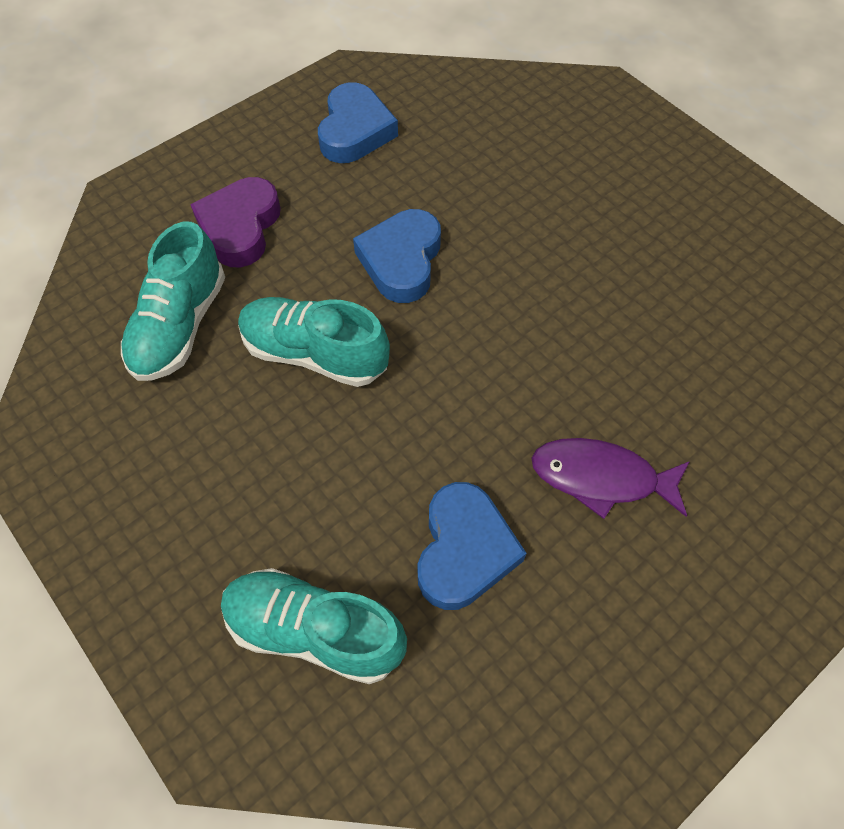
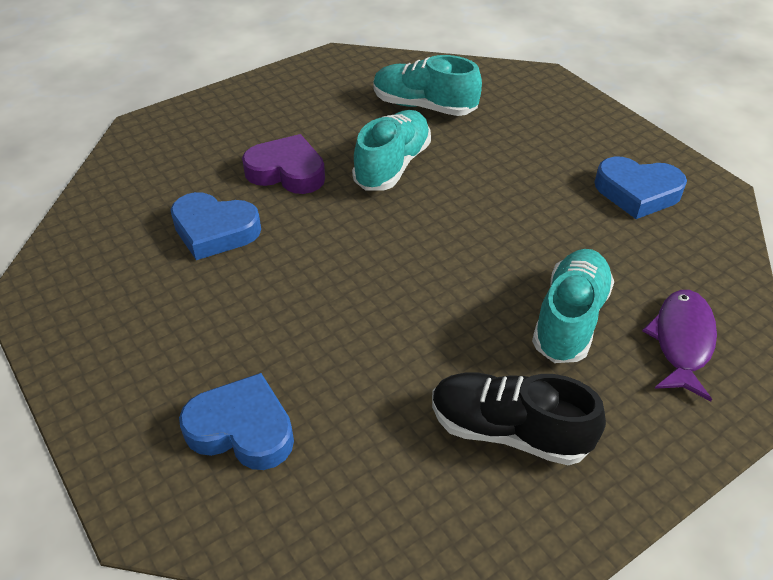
camera: 95 degrees right, 15 degrees down
(240, 227) = (516, 130): purple heart -> purple heart (287, 171)
(315, 630) = (186, 162): turquoise shoe -> turquoise shoe (570, 319)
(401, 261) = (482, 213): blue heart -> blue heart (242, 429)
(601, 477) = (249, 314): purple fish -> purple fish (682, 341)
(687, 241) = (509, 431): none -> black shoe

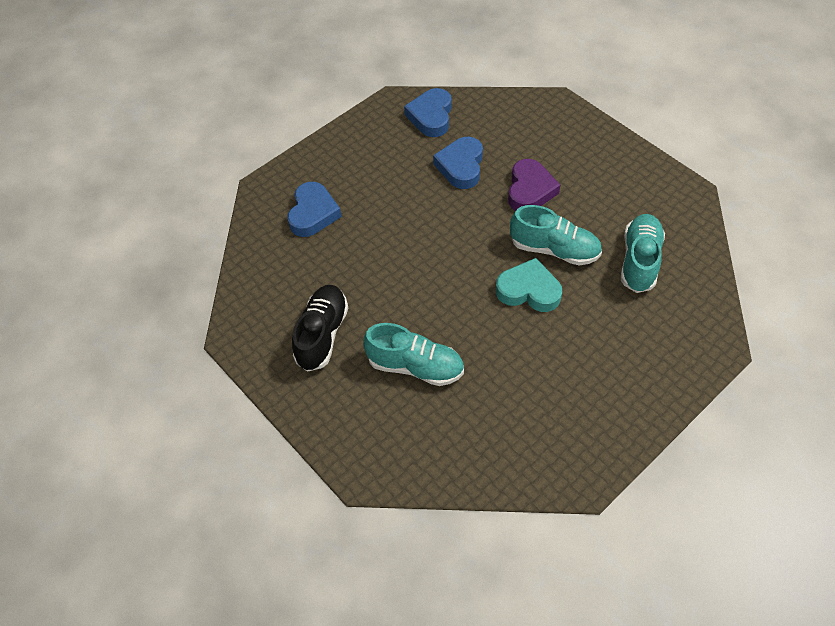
camera: 85 degrees right, 10 degrees up
(453, 195) = (528, 290): none -> turquoise heart
(637, 192) = (564, 416): blue heart -> blue heart (431, 116)
(682, 341) = (405, 434): purple fish -> none

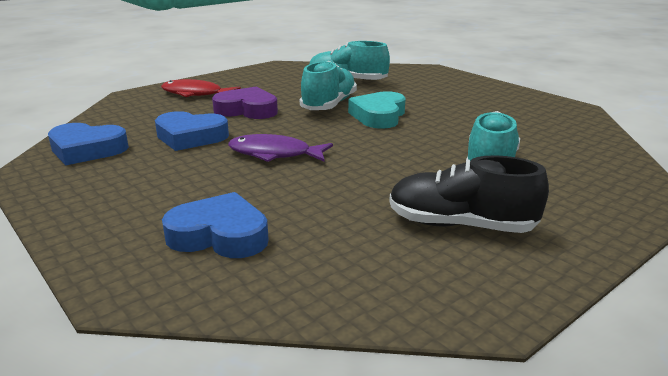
camera: 90 degrees left, 30 degrees down
(431, 223) = (274, 154): none -> purple fish
(569, 145) = (195, 94): none -> red fish

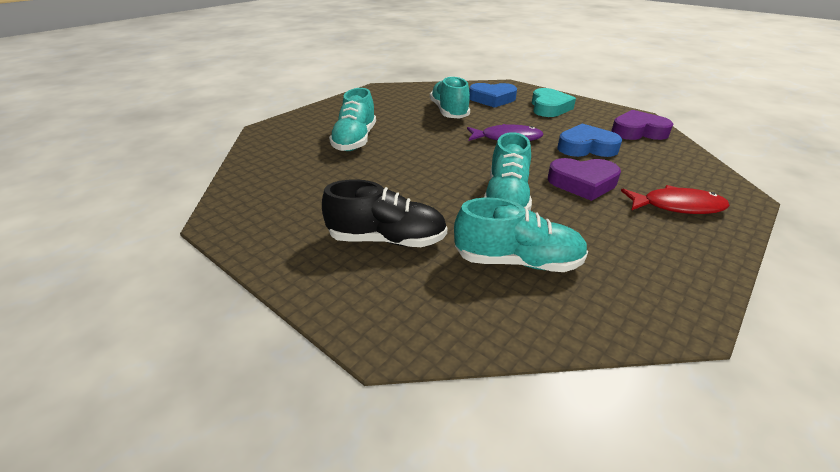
camera: 170 degrees right, 10 degrees up
(87, 150) = (638, 131): blue heart -> purple heart
(331, 207) = (449, 112): none -> turquoise shoe
(379, 116) = (446, 186): turquoise heart -> turquoise heart (549, 107)
(460, 225) = (383, 109): black shoe -> black shoe (387, 239)

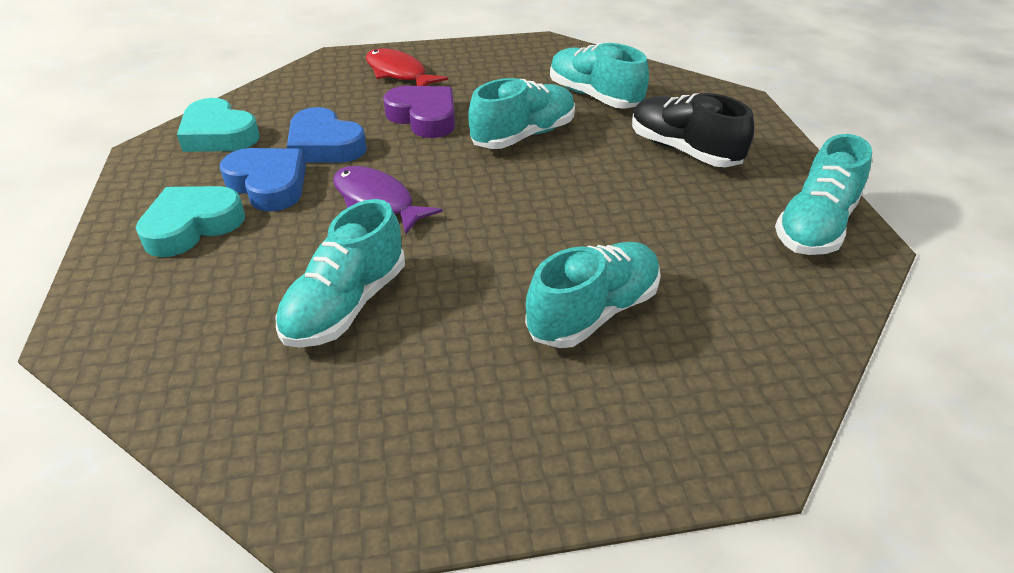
camera: 140 degrees left, 5 degrees up
(257, 220) = (815, 226): none -> turquoise shoe
(492, 99) = (211, 300): blue heart -> blue heart (268, 184)
(638, 131) = (219, 134): purple heart -> turquoise heart

